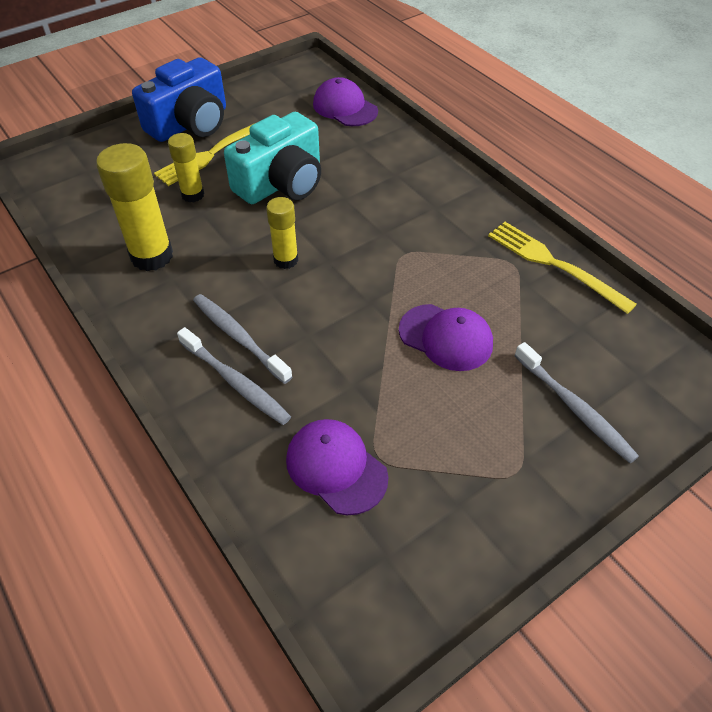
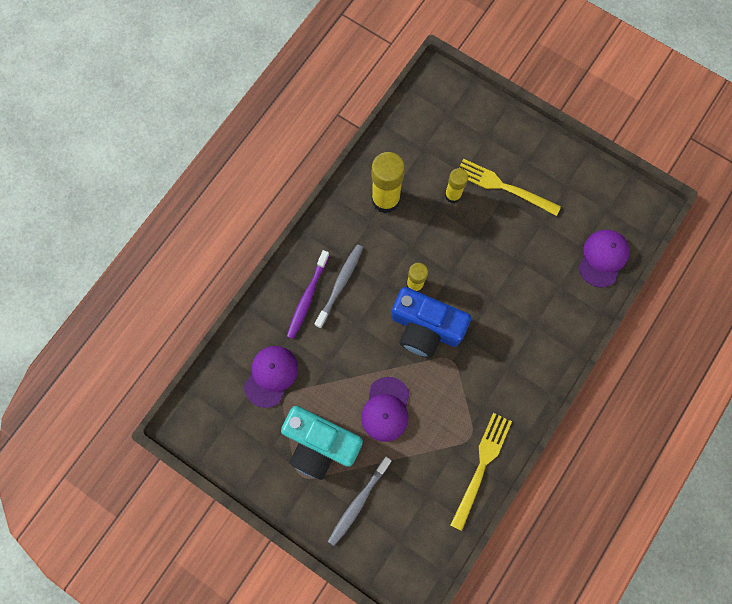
camera: 70 degrees right, 25 degrees up
(190, 123) = (530, 153): blue camera -> blue camera (425, 327)
(235, 382) = (307, 297): grey toothbrush -> purple toothbrush
(281, 183) = (490, 249): turquoise camera -> turquoise camera (320, 443)

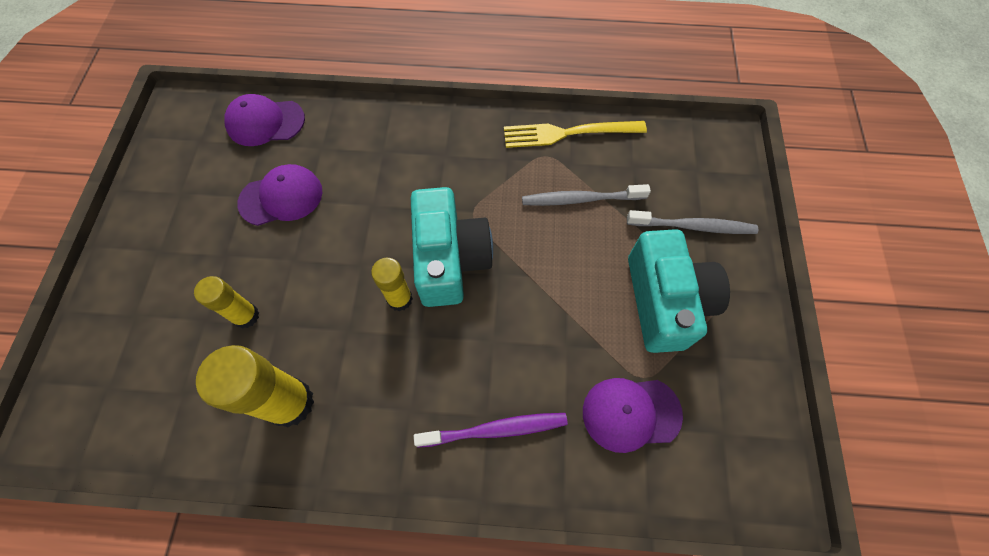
camera: 120 degrees left, 10 degrees down
(340, 284) = (451, 394): grey toothbrush -> grey toothbrush (581, 199)
(386, 409) = (575, 251): purple cap -> purple cap (281, 197)
(425, 327) = (449, 259): blue camera -> turquoise camera
(503, 187) = (208, 261): yellow fork -> none

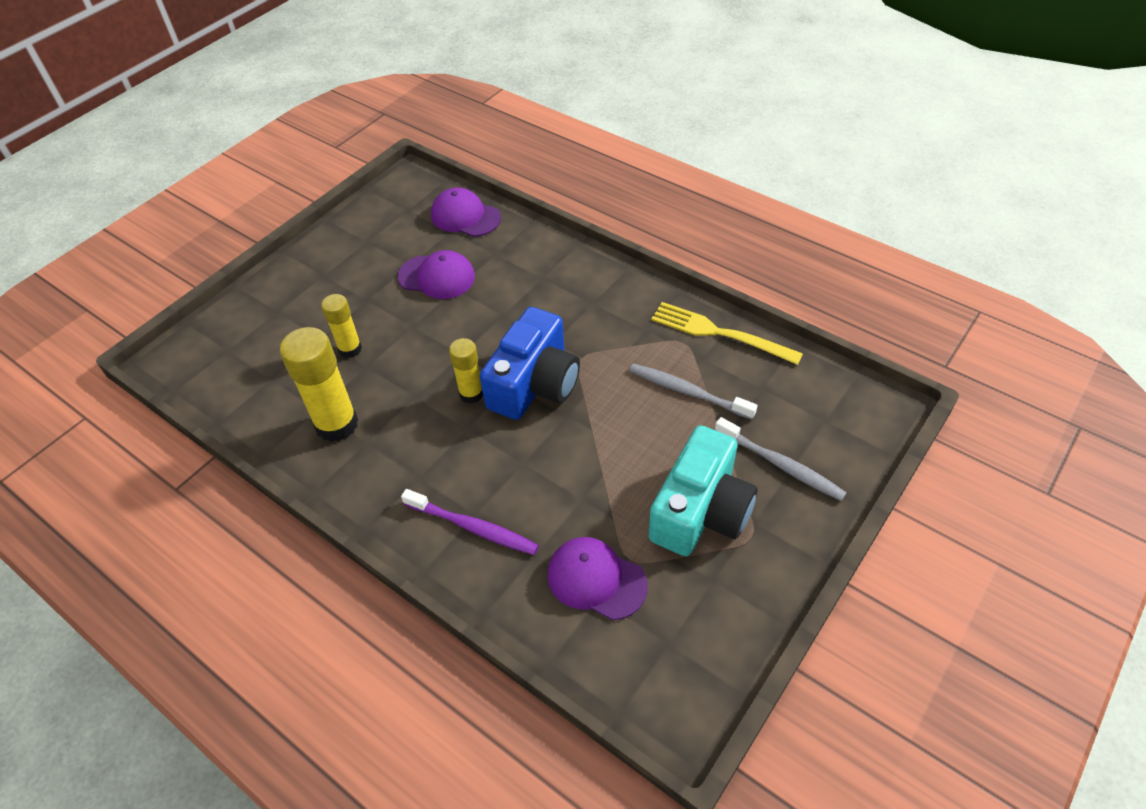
camera: 35 degrees right, 15 degrees down
(449, 259) = (534, 384): turquoise camera -> blue camera

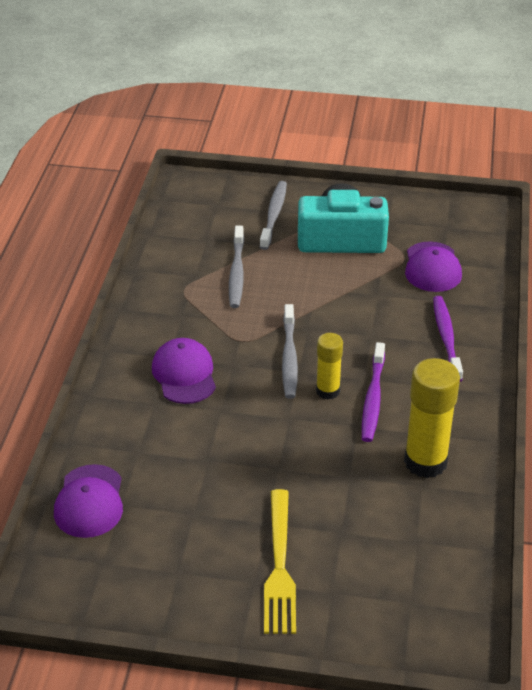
camera: 120 degrees left, 10 degrees down
(350, 349) = (338, 499): yellow glue stick -> none
(437, 277) = (199, 481): purple cap -> purple cap (184, 374)
(437, 422) = (373, 398): none -> purple toothbrush
(534, 384) = (289, 357): blue camera -> grey toothbrush
(719, 333) = (160, 273): yellow fork -> yellow fork (279, 566)

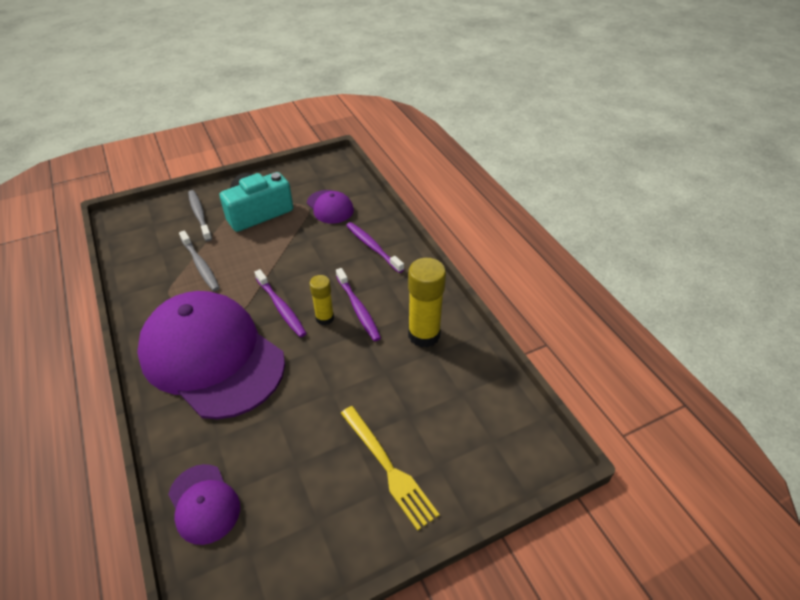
camera: 35 degrees left, 5 degrees up
(184, 374) = (212, 357): purple cap -> purple cap, size x2.28
(289, 357) = (281, 307): grey toothbrush -> purple toothbrush

